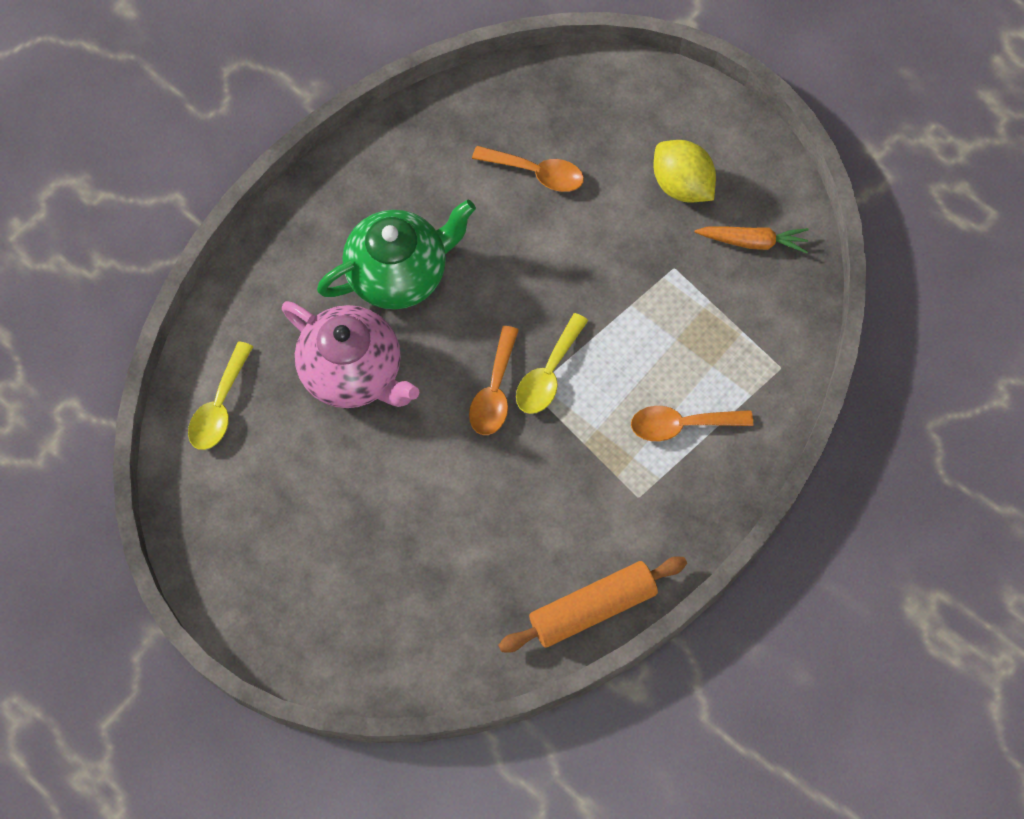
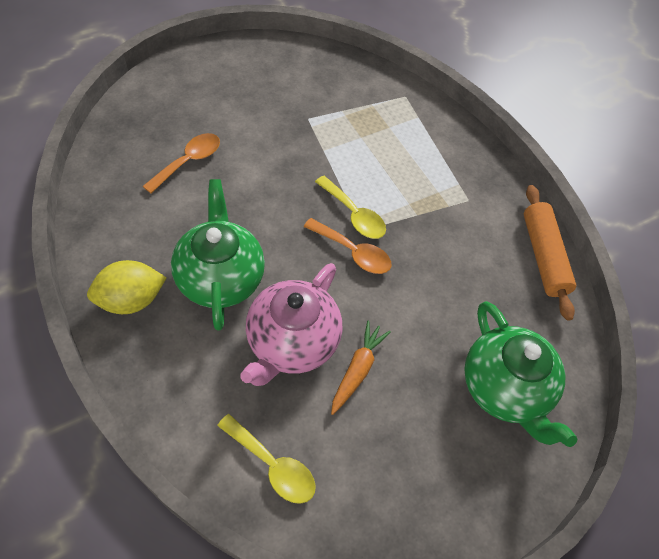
camera: 75 degrees left, 10 degrees down
(353, 372) = (291, 342): pink teapot -> pink teapot turned 150 degrees clockwise
(389, 603) = (504, 388): none -> green teapot
(681, 185) = (249, 91): yellow lemon -> yellow lemon (131, 300)
(681, 425) = (425, 158): orange spoon -> none
(753, 242) = (311, 75): orange carrot -> orange carrot (357, 370)

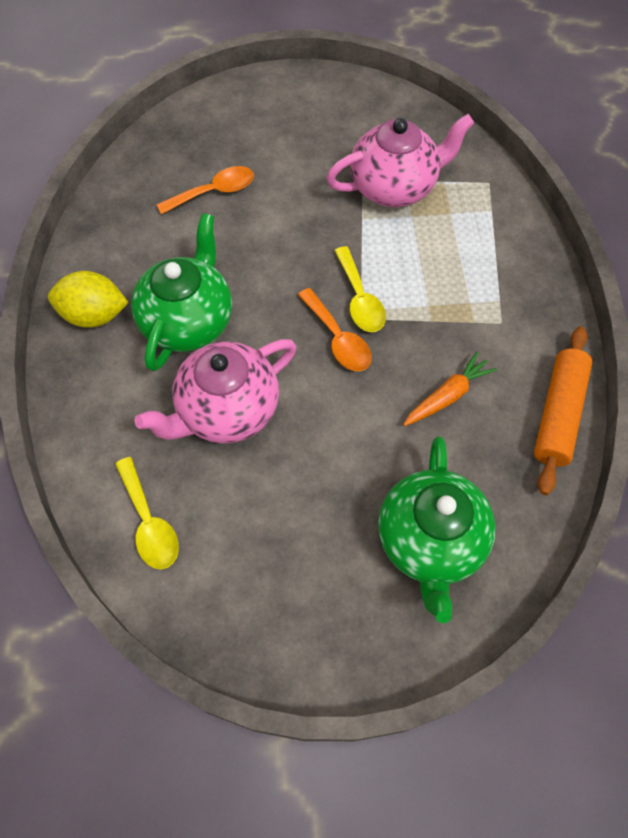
camera: 30 degrees right, 5 degrees up
(336, 118) = (394, 187): none -> pink teapot
(357, 370) = (280, 462): orange carrot -> orange carrot (447, 396)

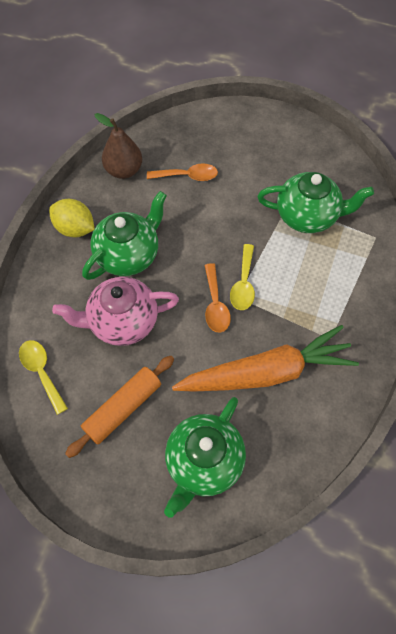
camera: 25 degrees right, 0 degrees up
(123, 215) = (124, 170): none -> brown pear
(149, 523) = (42, 372): yellow spoon -> yellow spoon turned 150 degrees clockwise
(394, 187) = (307, 216): pink teapot -> green teapot
(447, 396) = (266, 372): orange carrot -> orange carrot, size x2.23
(557, 414) = (335, 417): orange rolling pin -> orange rolling pin (123, 408)

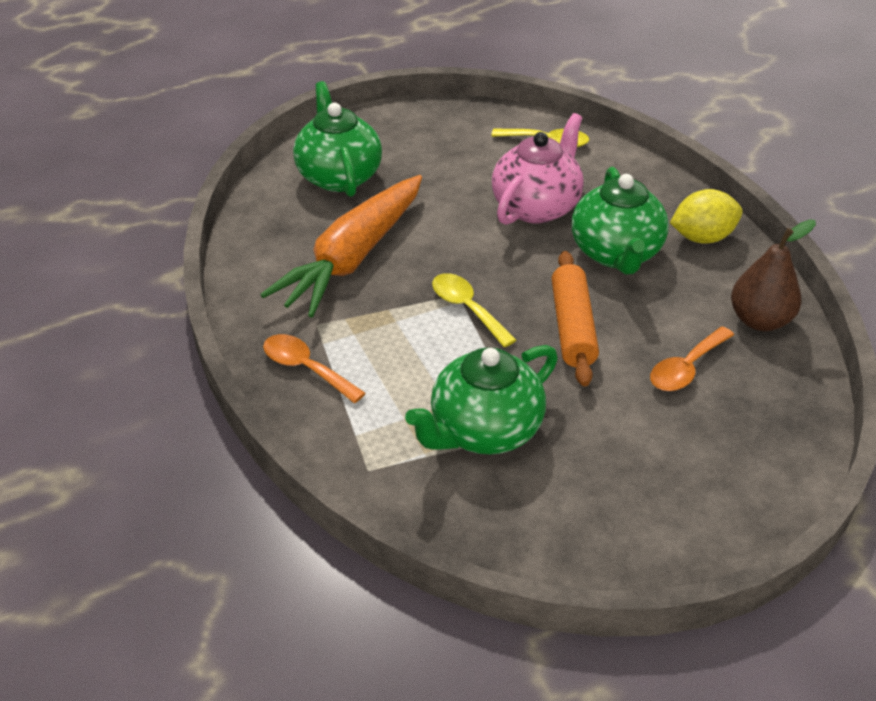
camera: 135 degrees right, 20 degrees down
(123, 408) = (449, 163): orange rolling pin -> orange rolling pin (573, 327)
(215, 305) = (471, 273): orange spoon -> orange spoon (306, 368)

